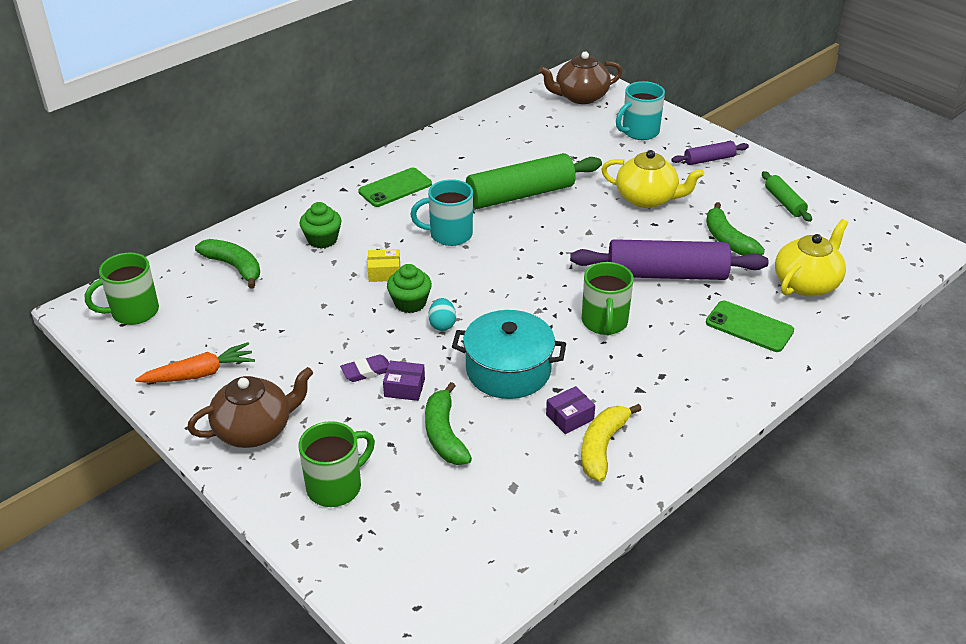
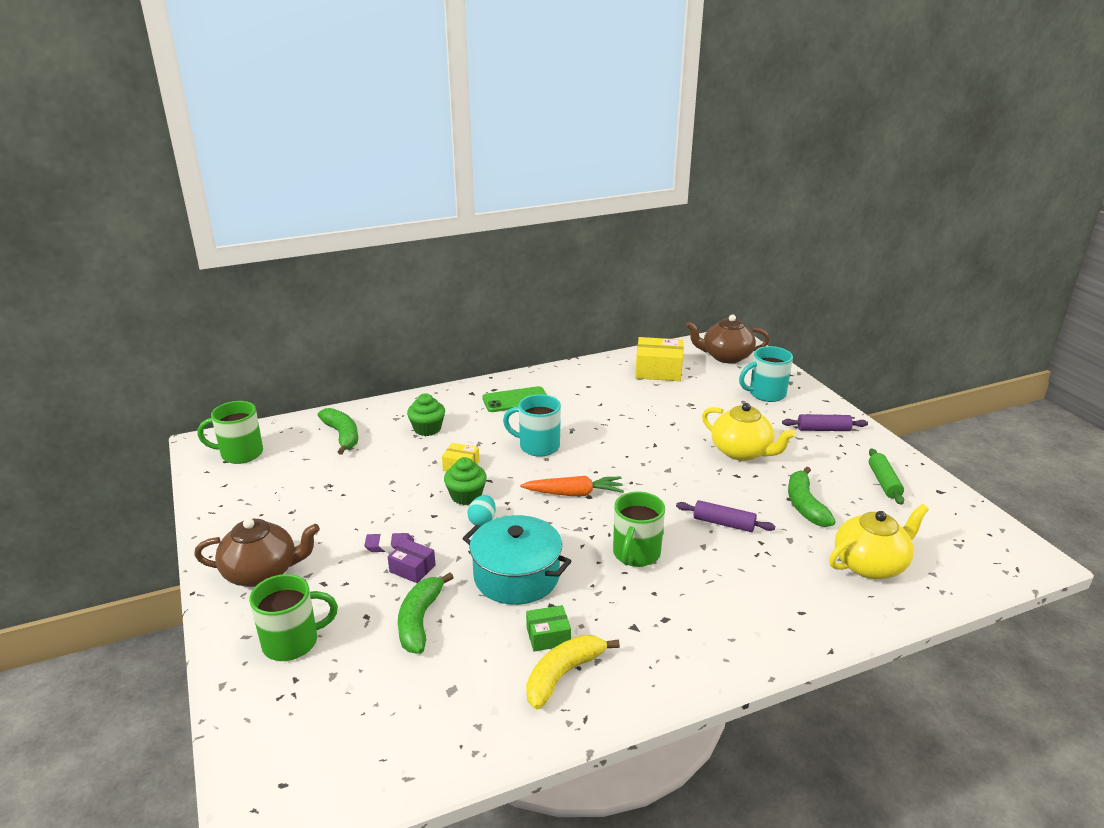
camera: 20 degrees right, 10 degrees down
(199, 374) = (253, 514): orange carrot -> orange carrot (574, 493)
(520, 195) = (622, 426): green rolling pin -> none
(522, 125) = (658, 370): none -> yellow box
(569, 417) = (548, 636): purple box -> green box
(666, 274) = (723, 523): purple rolling pin -> purple rolling pin, size x0.50
(749, 327) = (785, 593): green phone -> none

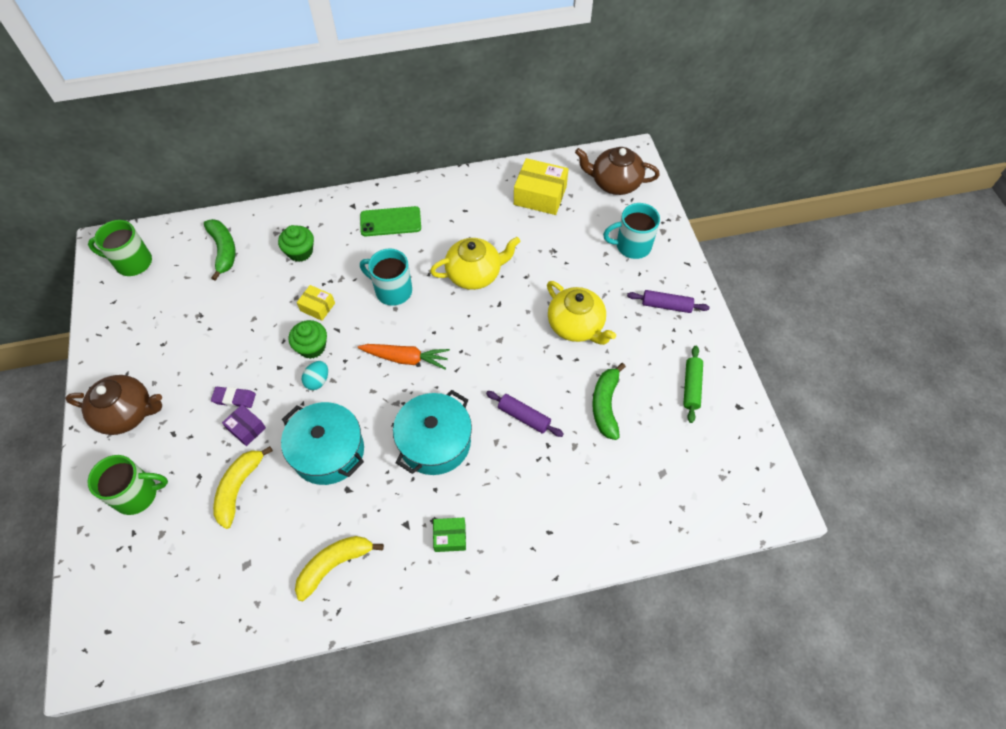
camera: 10 degrees right, 30 degrees up
(420, 620) = (239, 488): green banana -> yellow banana
(548, 636) = (335, 522): green box -> green box (450, 537)
(636, 554) = (435, 442): green mug -> turquoise pot
(870, 564) = (632, 487): yellow teapot -> yellow teapot (475, 274)

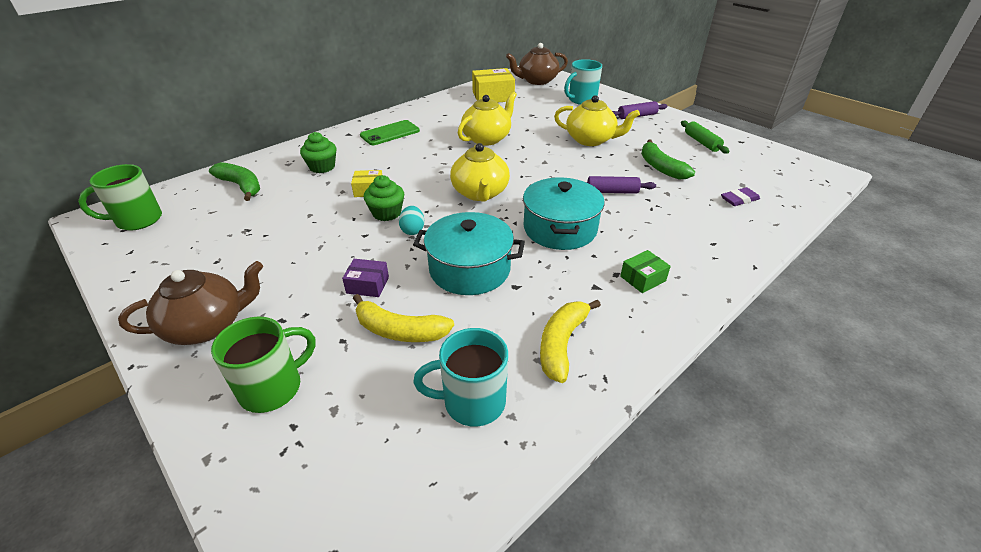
camera: 30 degrees left, 20 degrees down
(234, 398) = (334, 270): purple eraser -> purple eraser (739, 199)
(239, 488) = (399, 330): yellow banana -> yellow banana turned 60 degrees counterclockwise
(392, 290) = (428, 163): turquoise mug -> turquoise mug (472, 402)
(405, 358) = (480, 193): orange carrot -> yellow teapot

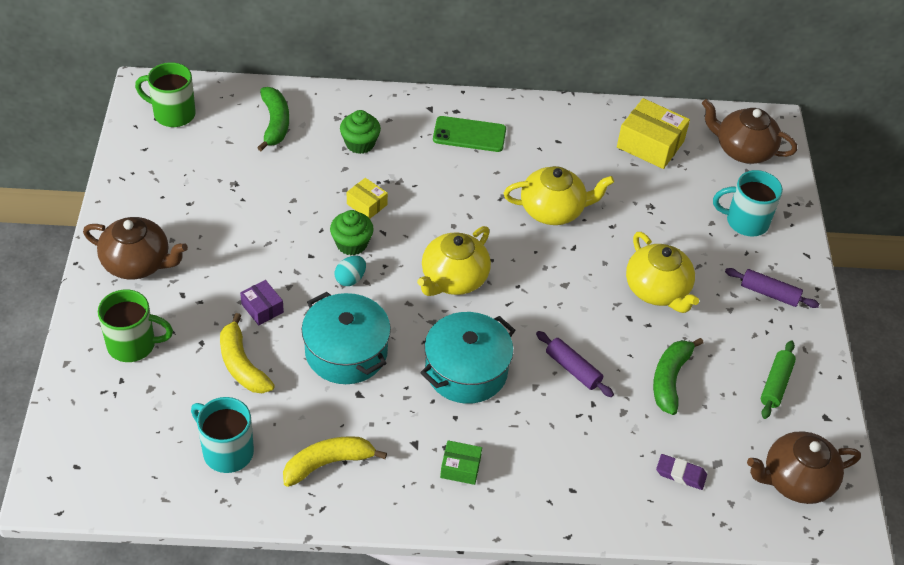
camera: 40 degrees right, 10 degrees up
(780, 169) = (795, 480): none -> brown teapot

